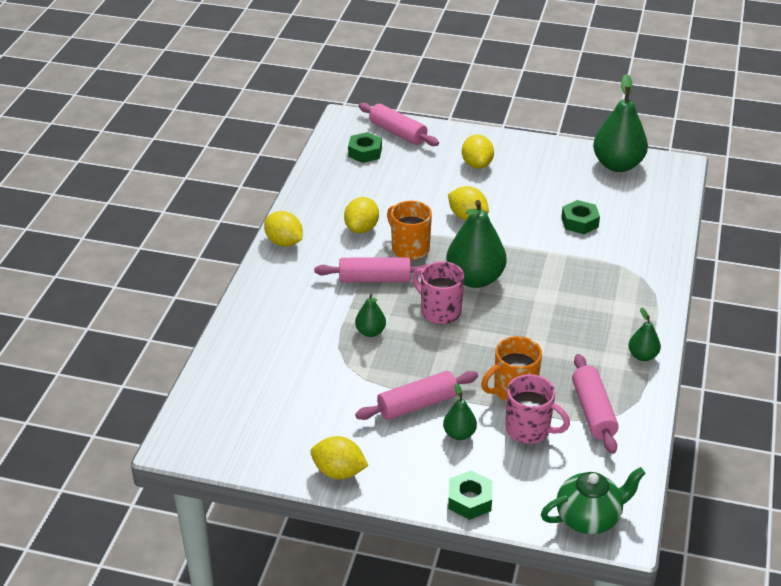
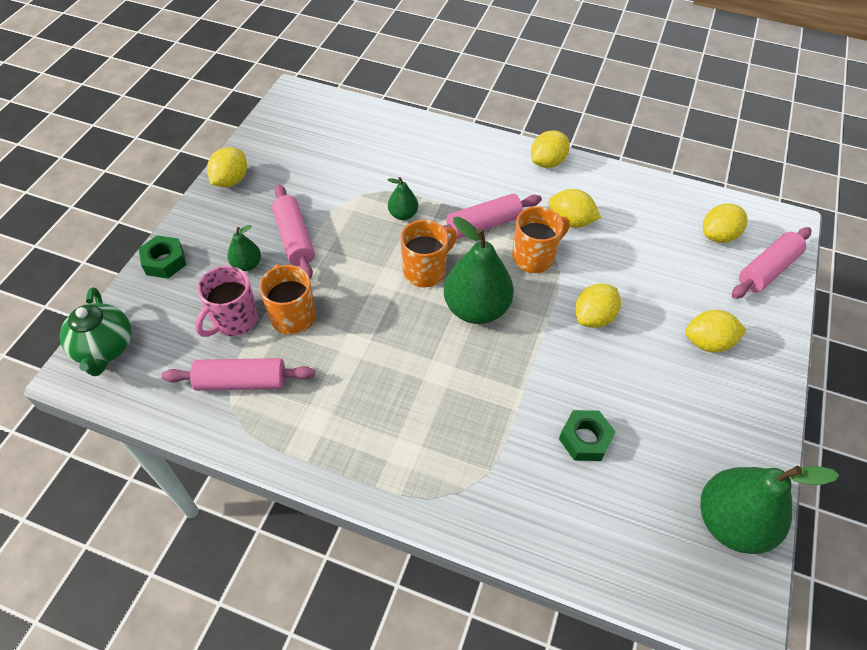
camera: 95 degrees right, 15 degrees up
(365, 152) = (718, 236): green nut -> yellow lemon
(375, 279) = (483, 224): pink rolling pin -> pink rolling pin turned 60 degrees clockwise
(439, 311) = (425, 271): pink mug -> orange mug
(642, 356) = (315, 453): green pear -> none

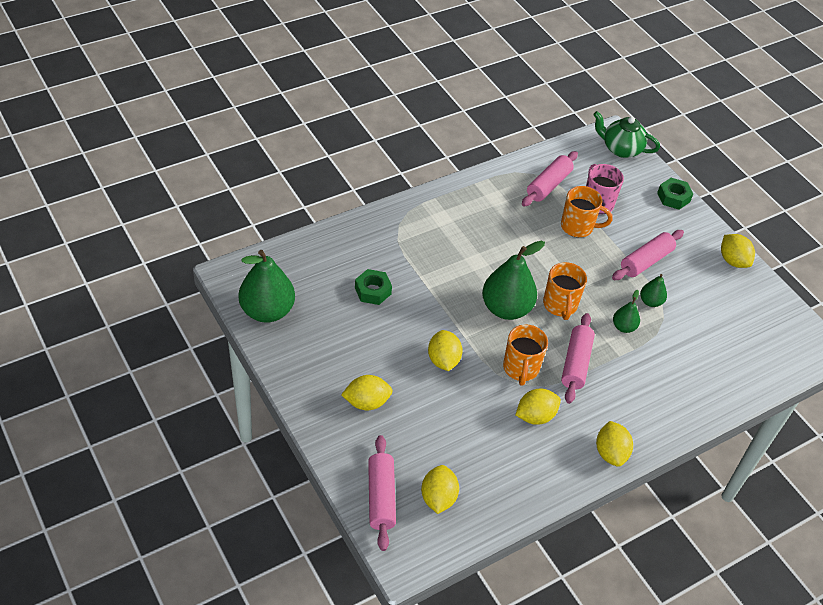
camera: 125 degrees right, 5 degrees down
(247, 264) = (640, 229): green pear -> green pear (650, 301)
(294, 239) = (645, 261): pink rolling pin -> pink rolling pin turned 60 degrees counterclockwise
(707, 342) = (366, 402): yellow lemon -> yellow lemon turned 45 degrees clockwise

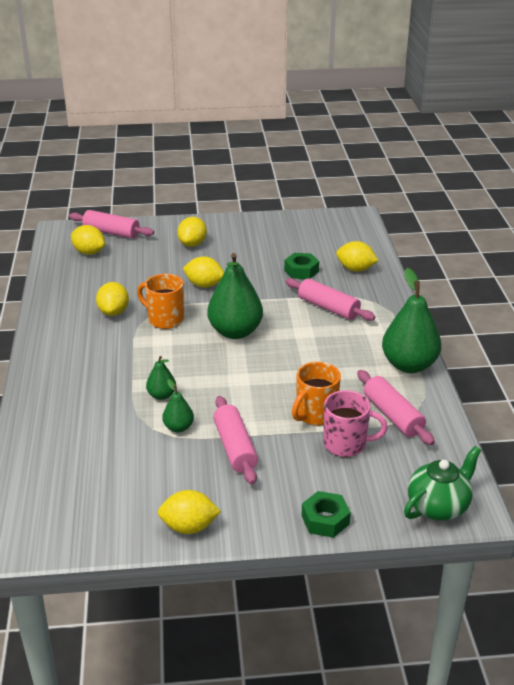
camera: 120 degrees right, 15 degrees down
(267, 311) = (309, 224): green pear -> green pear (409, 365)
(560, 305) = (217, 364): orange mug -> none
(576, 363) = (145, 351): pink rolling pin -> pink rolling pin (328, 308)
(610, 453) = (45, 338): yellow lemon -> yellow lemon (355, 269)

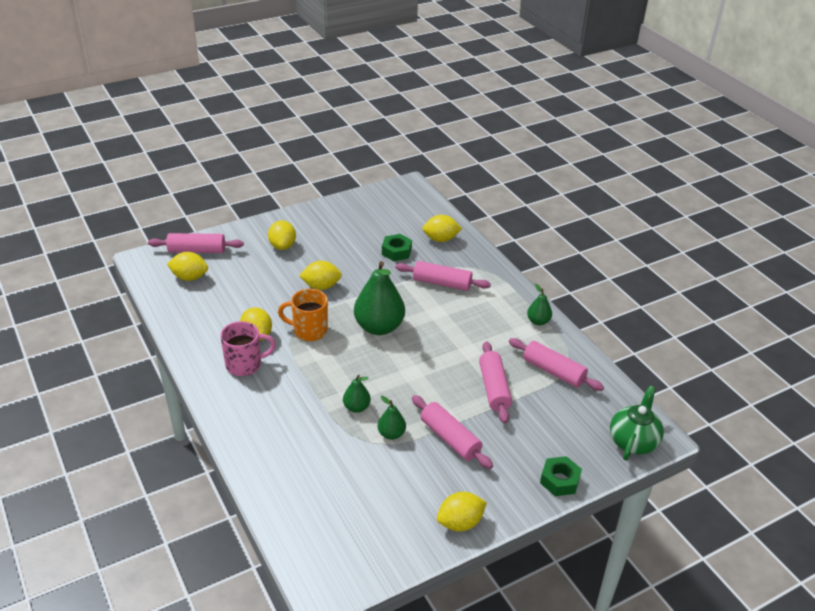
camera: 25 degrees left, 5 degrees up
(315, 414) = (494, 388): orange mug -> pink rolling pin
(346, 444) = (534, 408): pink mug -> pink mug (245, 365)
(409, 365) = (538, 321): green pear -> green pear, size x0.49

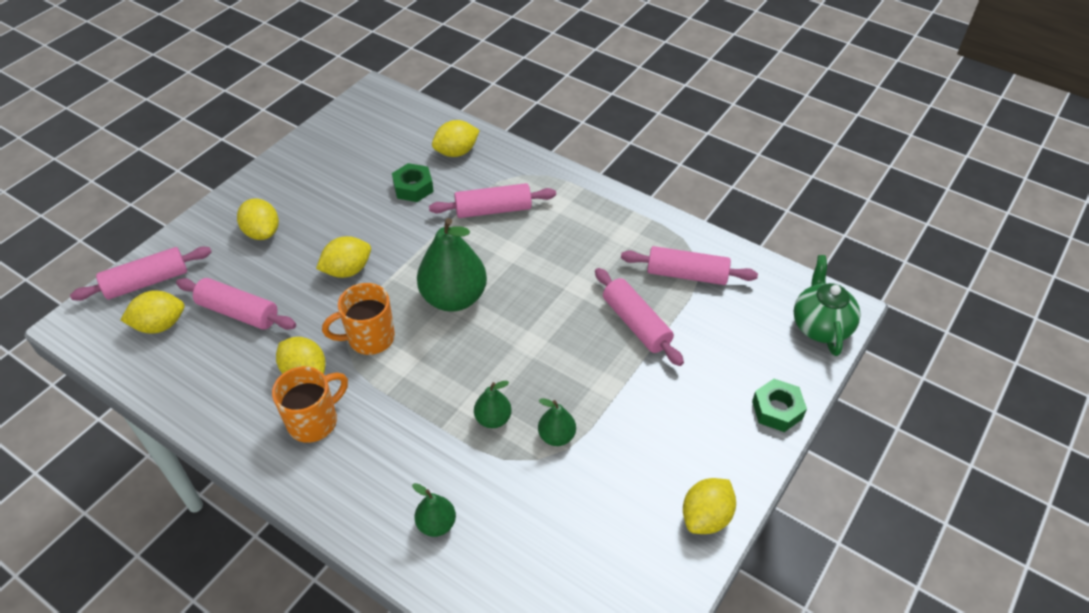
camera: 25 degrees left, 10 degrees up
(245, 365) = (314, 421): pink mug -> orange mug
(450, 438) = (627, 411): pink rolling pin -> pink rolling pin (239, 312)
(538, 321) = (631, 217): green pear -> green pear (436, 524)

